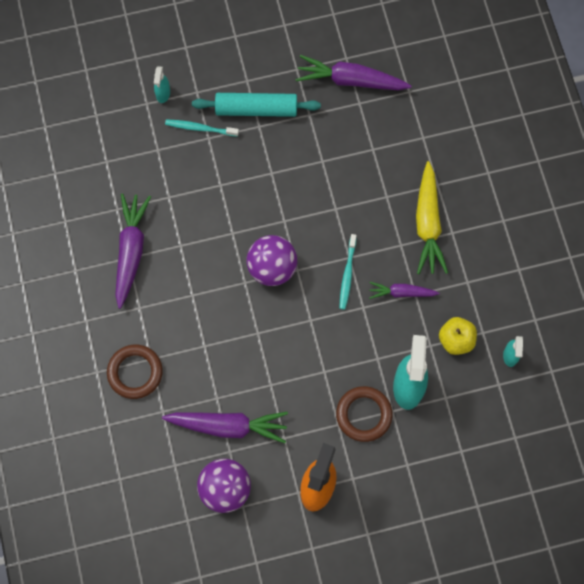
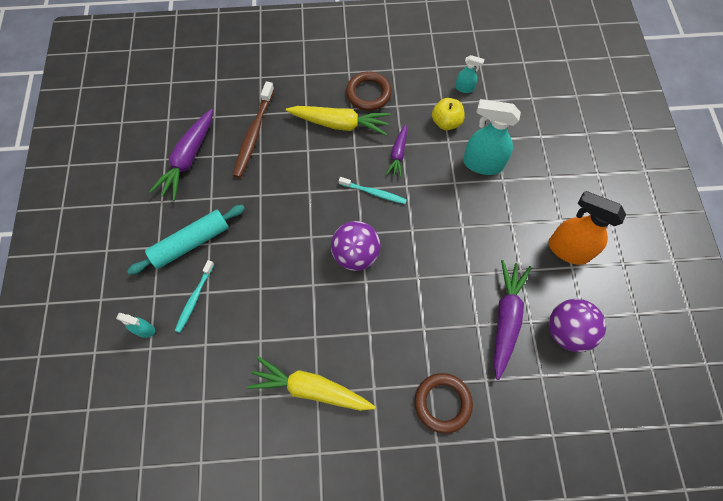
camera: 80 degrees left, 5 degrees down
(131, 251) = (311, 389): purple carrot -> yellow carrot
(256, 109) = (191, 243): turquoise rolling pin -> turquoise rolling pin turned 45 degrees clockwise
(364, 415) = (504, 202): brown ring -> brown ring (368, 93)
(394, 137) = (253, 135): none -> brown toothbrush

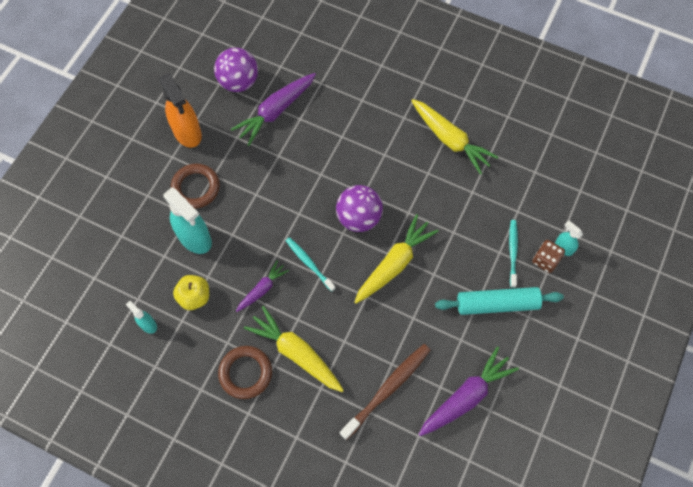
camera: 150 degrees left, 0 degrees up
(159, 307) = (545, 260): none -> brown dice
(194, 299) = (512, 252): turquoise toothbrush -> turquoise toothbrush turned 45 degrees counterclockwise
(300, 230) = (394, 264): none -> yellow carrot
(442, 403) = (361, 85): brown ring -> brown ring (196, 188)

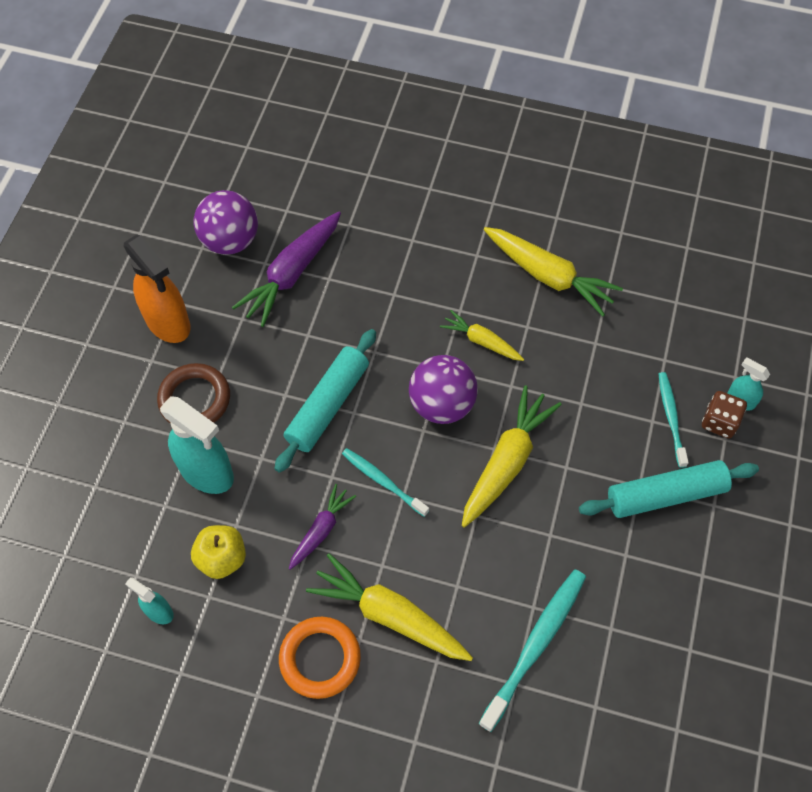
camera: 10 degrees left, 5 degrees down
(245, 373) = (320, 658): brown ring -> orange ring
(282, 206) = (328, 405): none -> turquoise rolling pin
(388, 389) = (536, 645): brown toothbrush -> turquoise toothbrush
(394, 178) = (481, 341): none -> yellow carrot
(466, 396) = (651, 636): purple carrot -> none

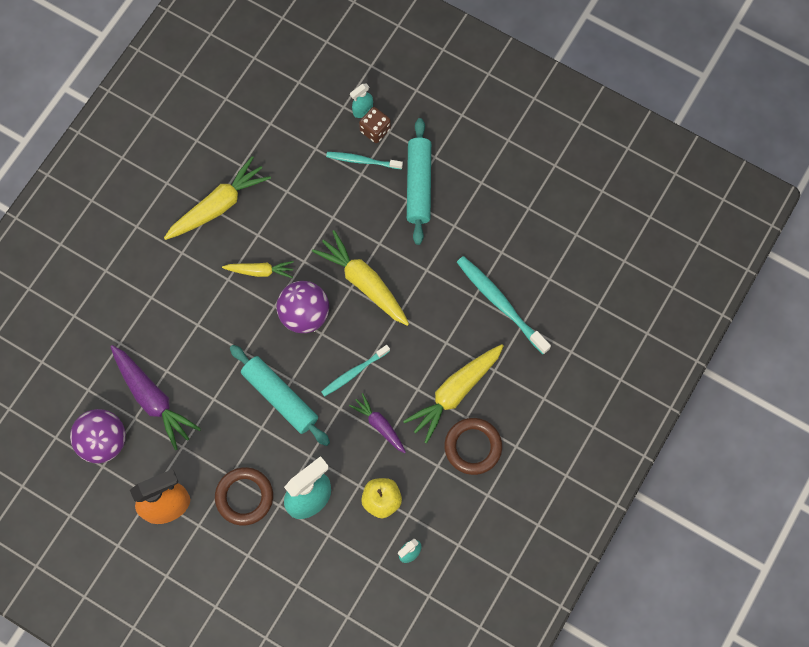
camera: 75 degrees left, 10 degrees up
(320, 658) = (473, 447): orange ring -> brown ring
(481, 341) = (260, 271): yellow carrot -> yellow carrot turned 135 degrees counterclockwise

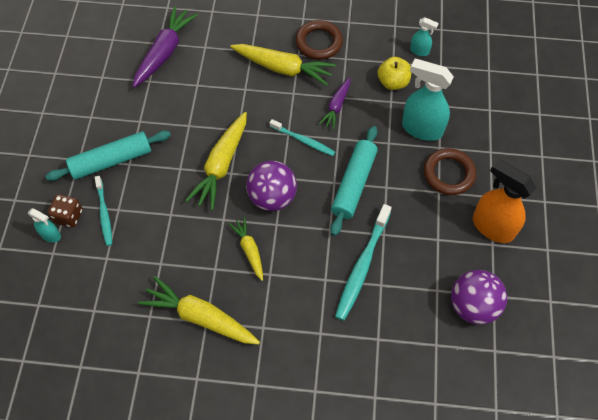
camera: 115 degrees left, 10 degrees down
(152, 398) = (412, 284): purple carrot -> purple carrot (164, 52)
(500, 303) = (194, 66): turquoise toothbrush -> turquoise toothbrush (362, 267)

